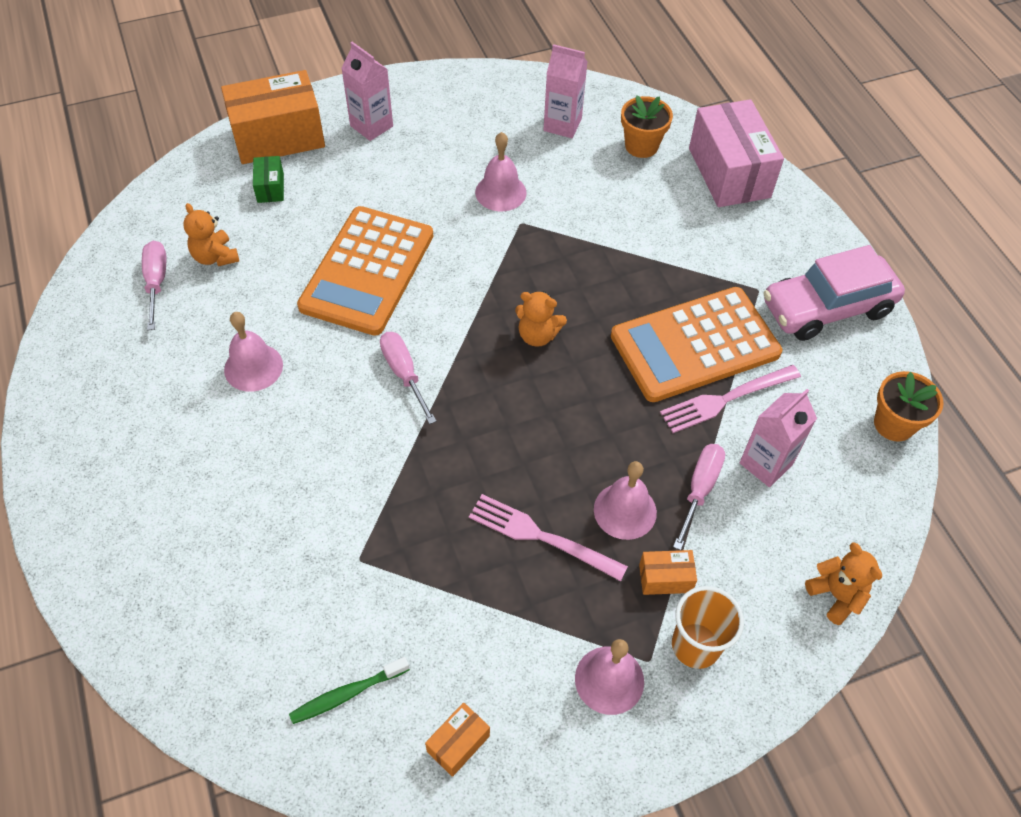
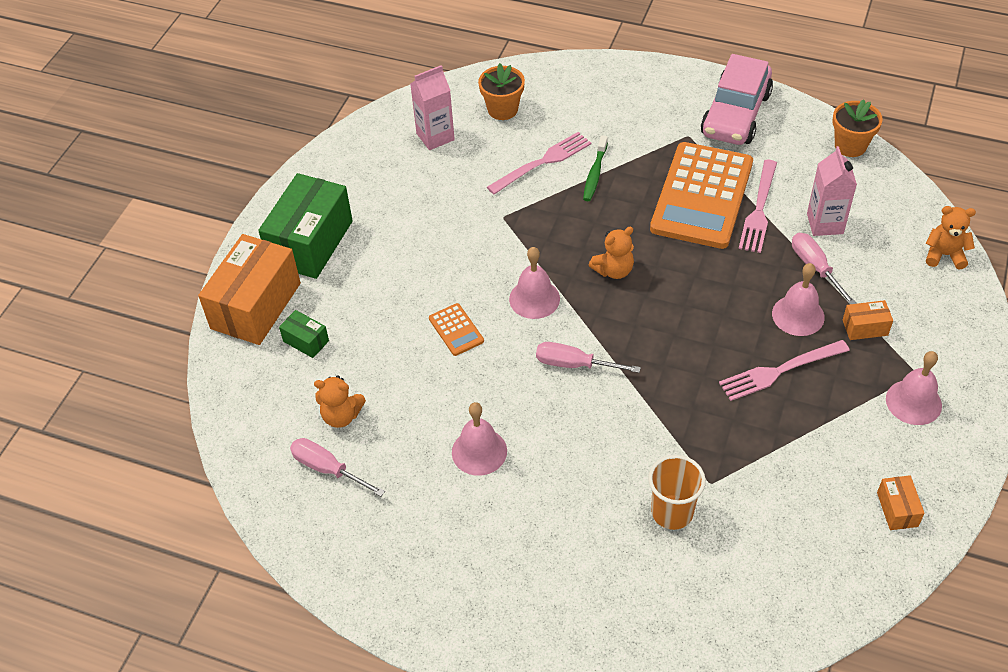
camera: 45 degrees left, 5 degrees down
(347, 694) = (812, 551): green toothbrush -> green toothbrush (595, 174)
(367, 271) = (456, 330): orange calculator -> orange calculator, size x0.42
(371, 126) = (310, 243): pink carton -> green box
(500, 192) = (462, 210): pink bell -> pink bell (534, 299)
(611, 209) = (543, 162): none -> pink fork
(665, 578) = (865, 327): orange box -> orange box turned 45 degrees clockwise
(695, 645) = (924, 344): orange cup -> orange cup (672, 512)
(729, 173) = (576, 83): pink box -> none

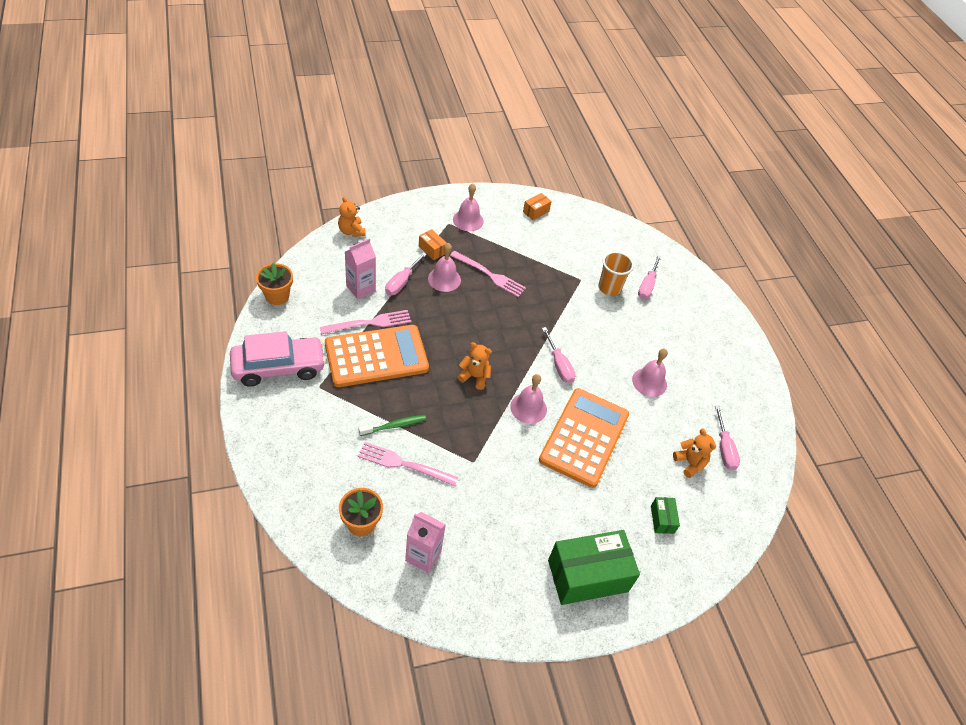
camera: 135 degrees left, 0 degrees up
(256, 306) = (664, 573): orange box -> none
(456, 330) = (584, 437): orange calculator -> orange calculator, size x2.41
(646, 571) = (647, 286): none -> pink screwdriver

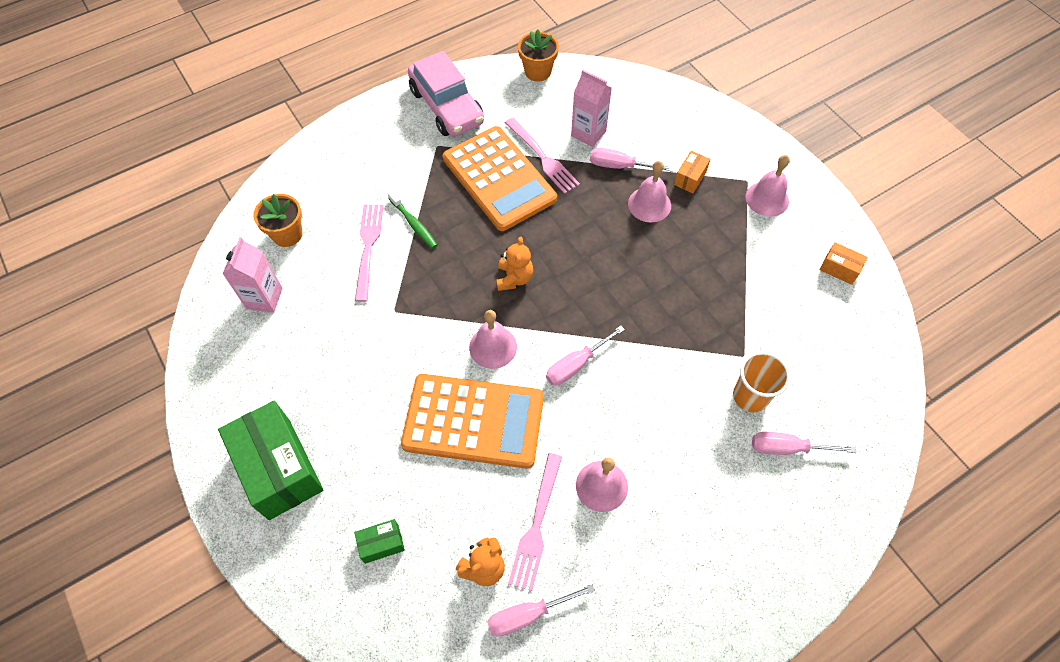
camera: 80 degrees right, 10 degrees up
(351, 231) = (669, 97): orange teddy bear -> none
(490, 275) = (685, 249): pink fork -> pink fork (536, 526)

